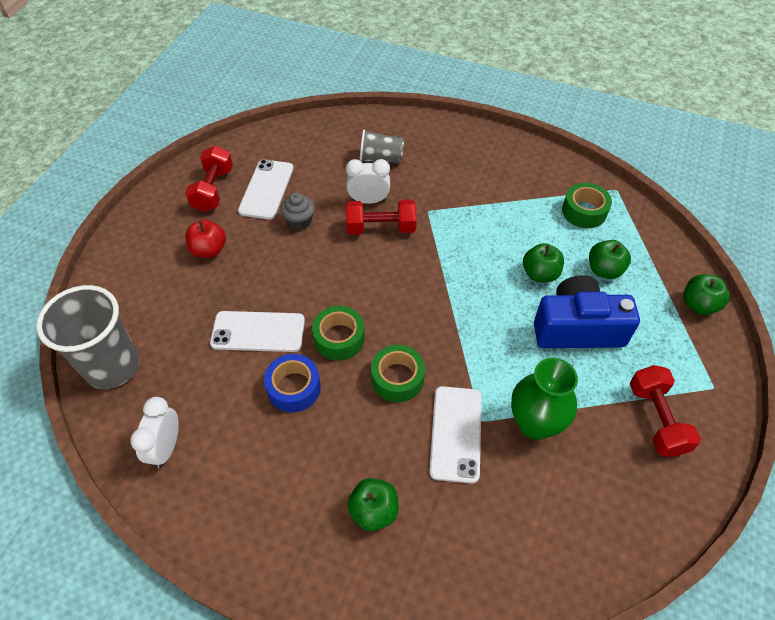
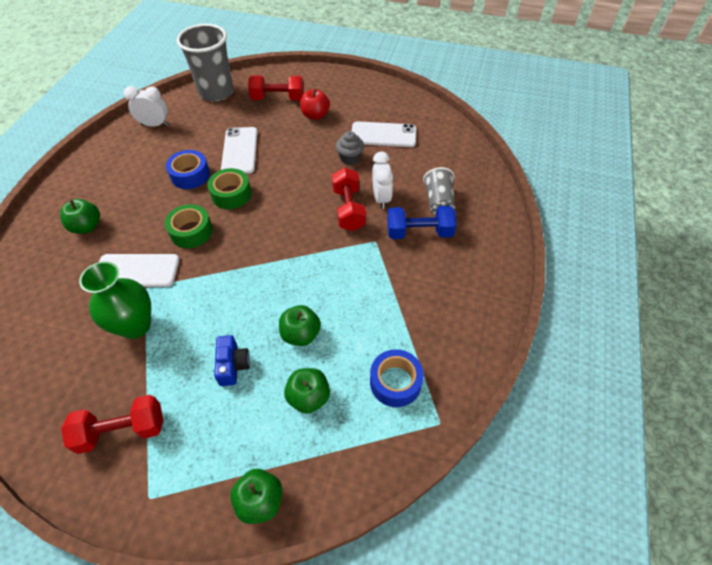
camera: 85 degrees right, 0 degrees up
(213, 190) = (377, 107): red dumbbell -> red dumbbell (278, 98)
(420, 177) = (419, 232): none -> blue dumbbell
(577, 328) = (233, 365): blue camera -> blue camera, size x0.50
(584, 211) = (395, 382): green tape -> blue tape

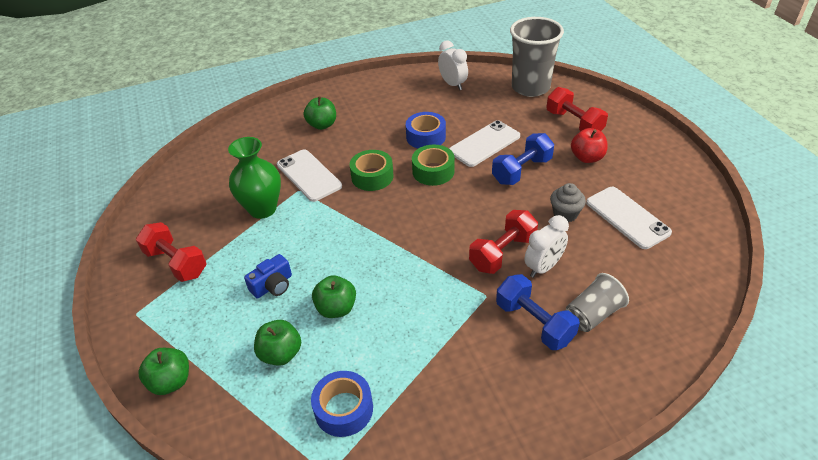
camera: 55 degrees right, 10 degrees down
(289, 151) = (522, 171): none -> blue dumbbell

